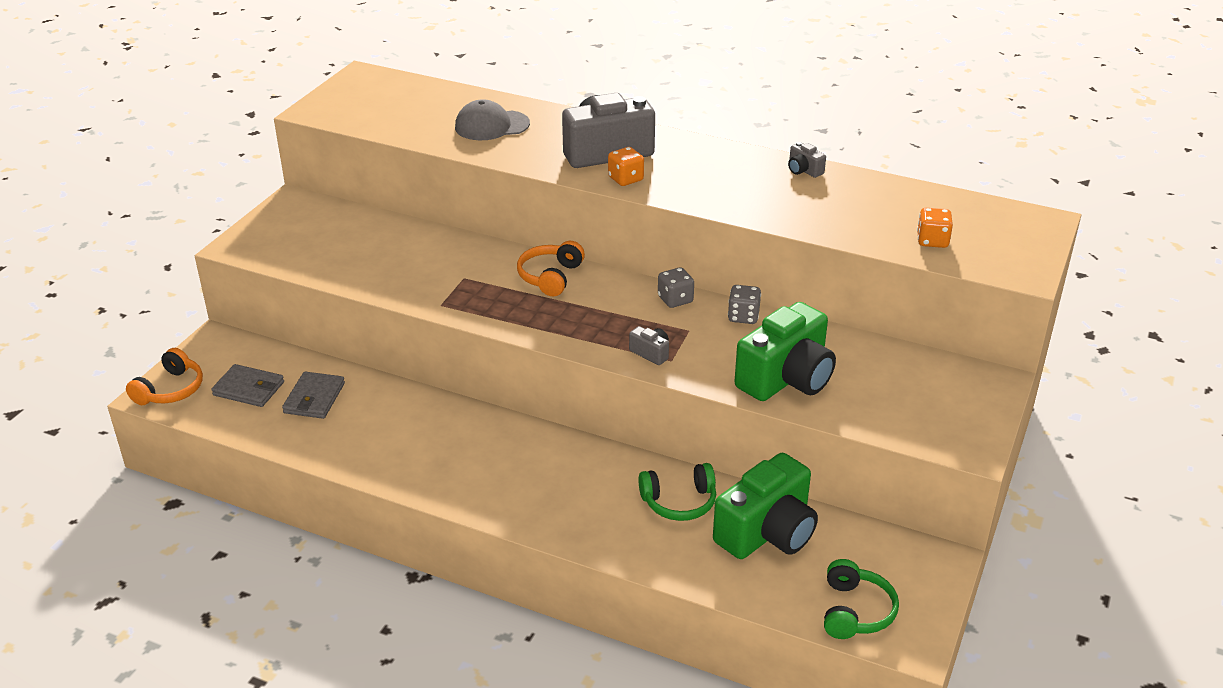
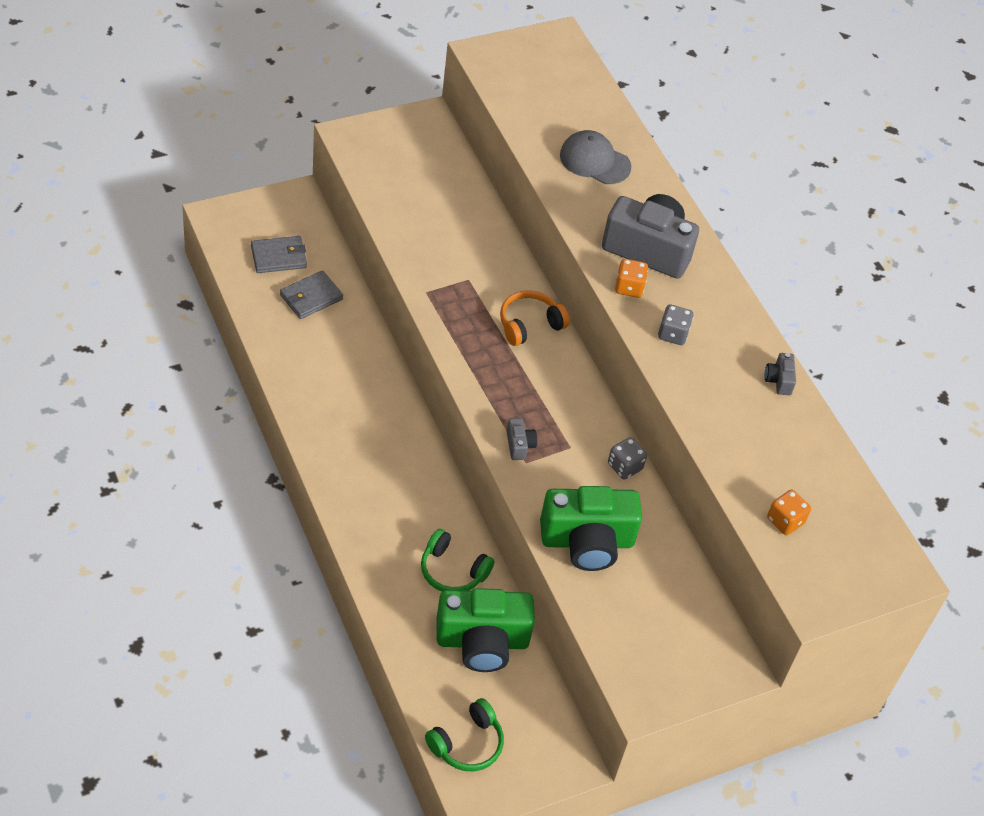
camera: 35 degrees right, 15 degrees up
(170, 390) = (231, 220): orange headphones -> none
(249, 389) = (279, 257): grey wallet -> grey wallet turned 75 degrees counterclockwise
(675, 299) = (594, 413): grey dice -> grey dice (673, 334)

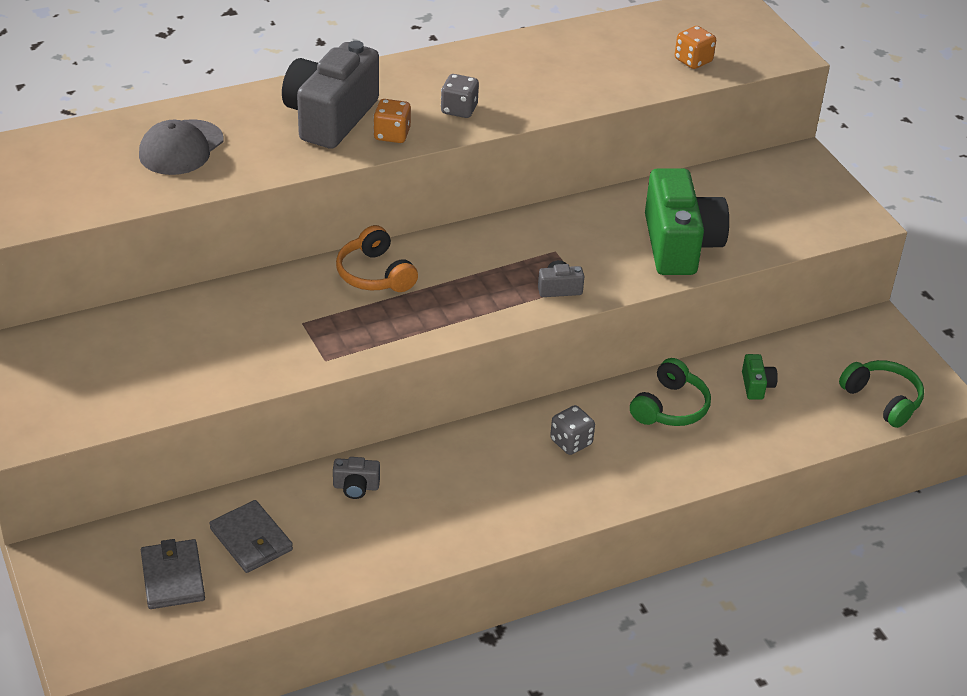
camera: 85 degrees left, 10 degrees down
(482, 641) = (756, 386): green camera -> green camera, size x0.41
(624, 467) = (575, 214): grey dice -> grey dice (571, 442)
(779, 380) = (514, 48): grey camera -> grey camera (356, 487)

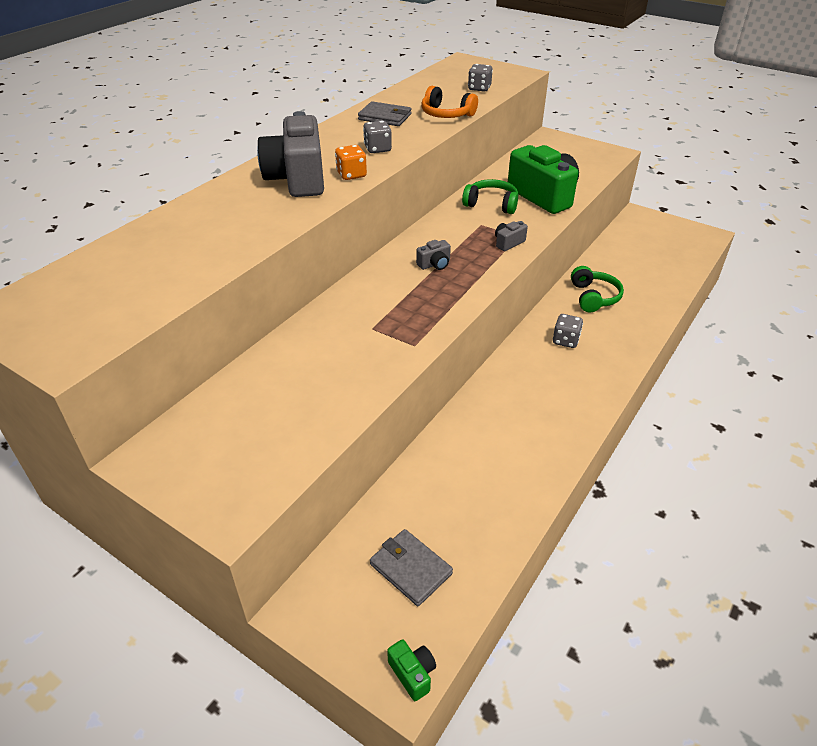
camera: 30 degrees left, 0 degrees up
(181, 148) = (205, 231): grey cap -> none
(251, 540) = (439, 507): grey wallet -> grey wallet (385, 117)
(356, 487) = (471, 431): grey camera -> grey camera (434, 264)
(375, 274) = (387, 279): orange headphones -> orange headphones (446, 114)
(693, 61) = (479, 88): orange dice -> grey dice
(756, 386) = (621, 267): green camera -> green camera (412, 674)
(882, 400) = (686, 248): green headphones -> green headphones (491, 204)

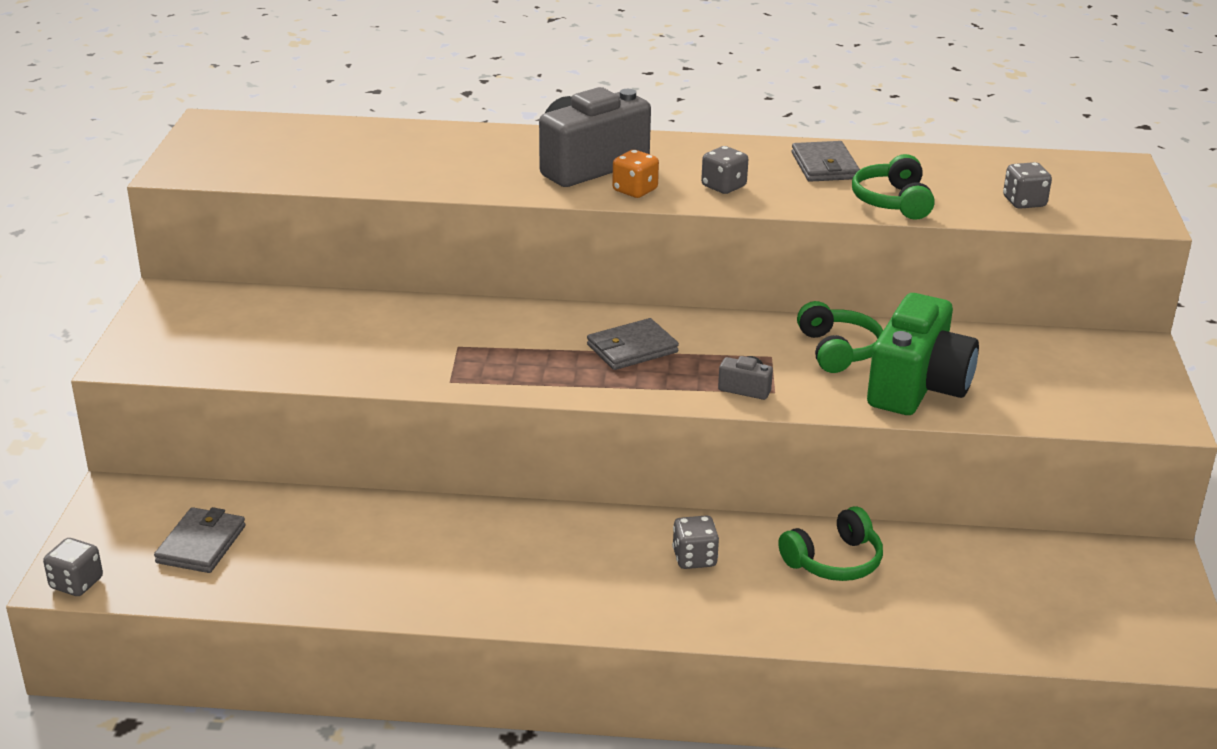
camera: 60 degrees right, 10 degrees down
(412, 674) = (76, 583): green camera -> grey dice
(434, 264) = (632, 349): grey camera -> grey wallet
(446, 114) = (893, 201): orange headphones -> green headphones

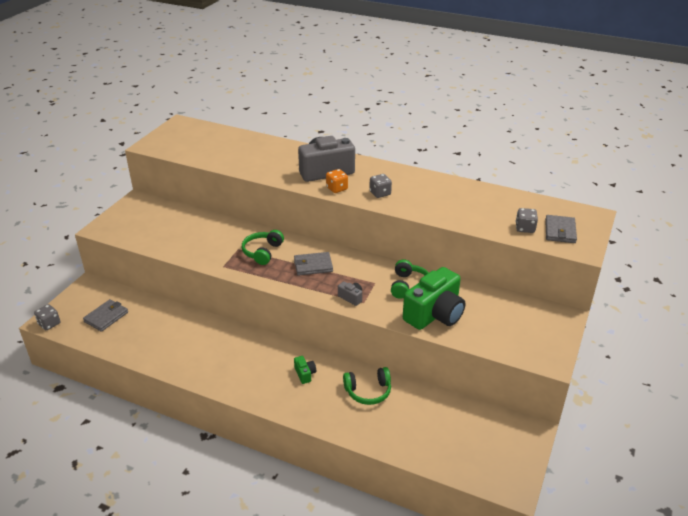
camera: 20 degrees right, 5 degrees up
(694, 558) = (305, 374): grey dice -> green camera
(824, 166) = (437, 190): grey wallet -> grey wallet (560, 231)
(893, 201) = (457, 216): green headphones -> green headphones (262, 252)

